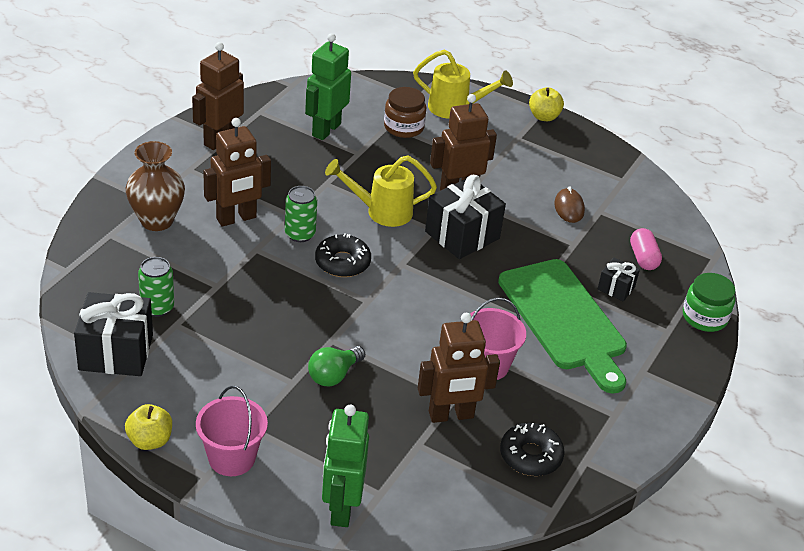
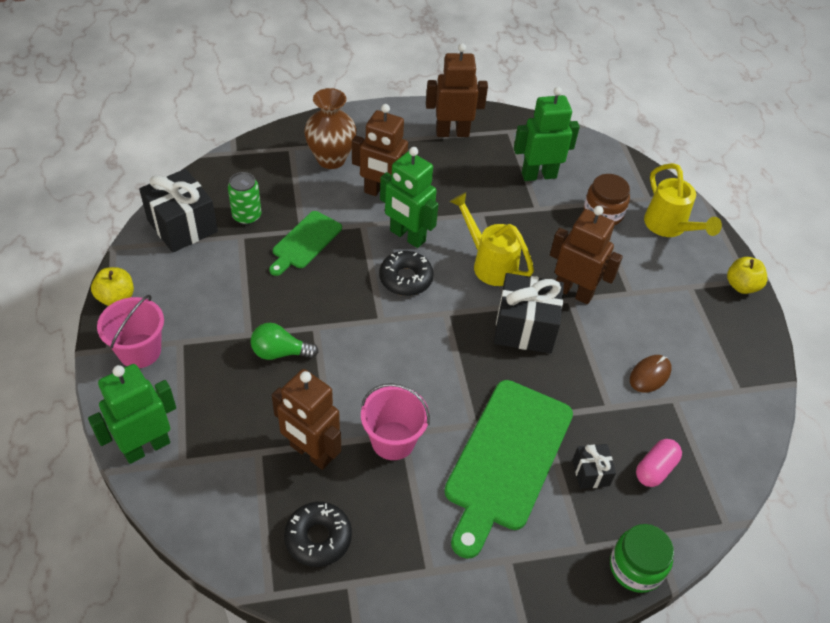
camera: 50 degrees right, 10 degrees up
(233, 292) = (305, 242): none -> green cutting board
(300, 234) = (407, 236): green can -> green robot

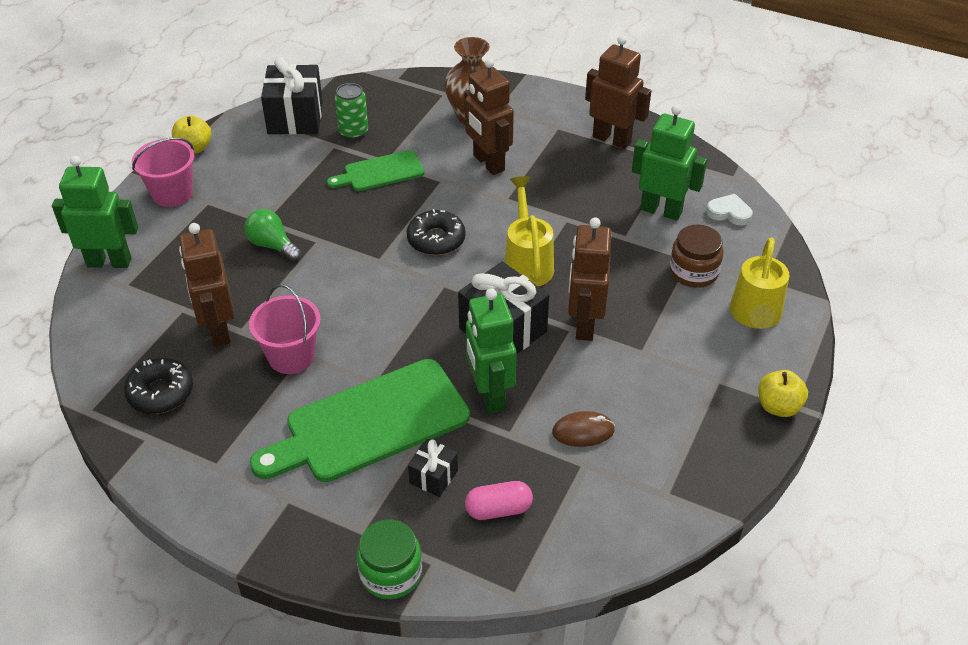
camera: 40 degrees right, 5 degrees down
(407, 236) = (474, 206): green robot -> green robot (489, 395)
(573, 292) = (584, 324): brown robot -> brown robot turned 150 degrees counterclockwise
(582, 155) = (729, 213): none -> white heart

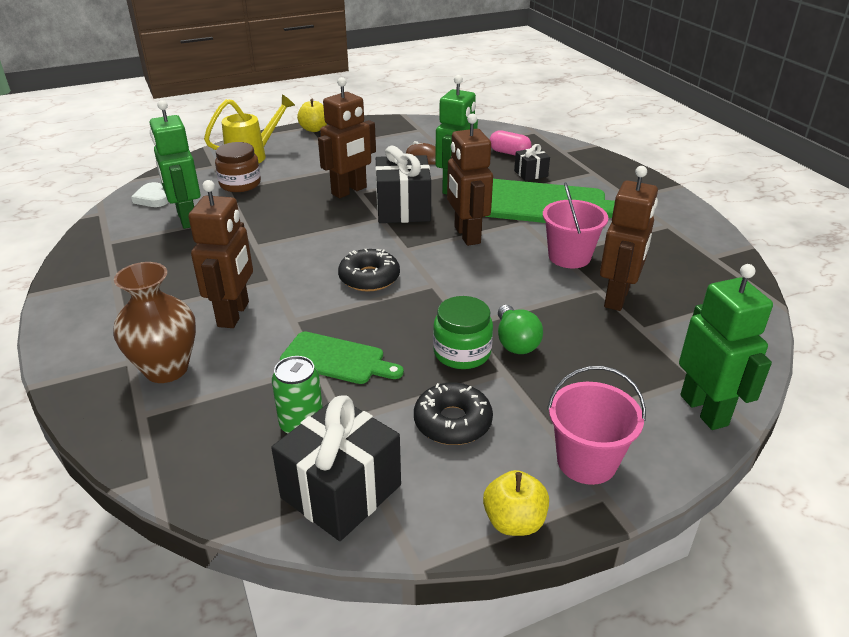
camera: 140 degrees left, 10 degrees down
(109, 262) = (704, 410): green robot -> green robot turned 150 degrees counterclockwise
(160, 392) = (692, 278): black donut -> black donut (452, 422)
(391, 573) = (591, 156): green jar -> green jar (462, 352)
(527, 262) = (328, 233): yellow watering can -> none
(612, 139) = (109, 279): brown robot -> brown robot (466, 235)

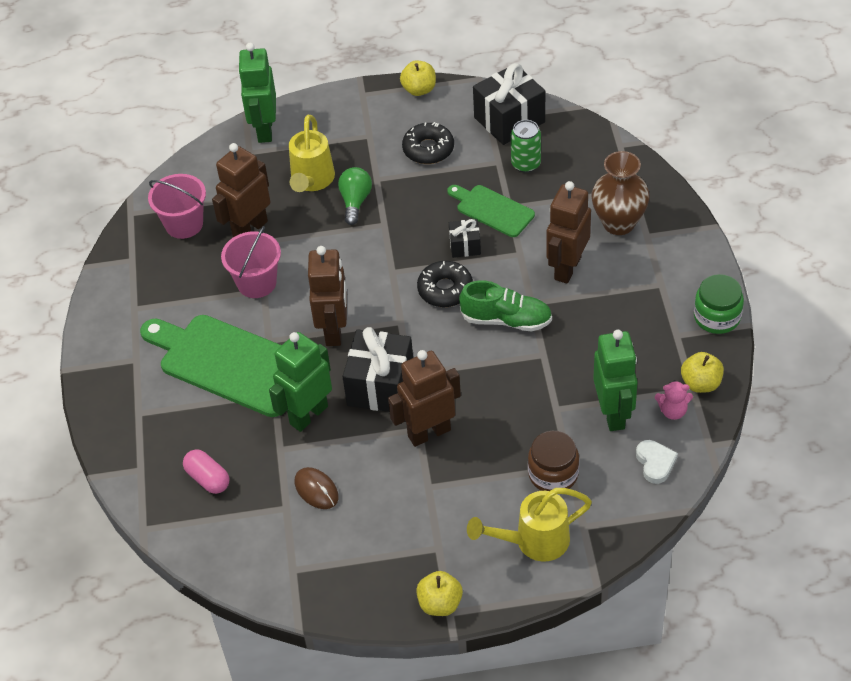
camera: 160 degrees left, 15 degrees up
(97, 246) = (701, 383): none -> yellow apple
(130, 227) = (673, 411): none -> pink teddy bear
(297, 264) = (506, 320): none -> green shoe
(462, 352) = (399, 199): green jar -> green jar (717, 317)
(530, 173) = (210, 426): black gift -> black gift (465, 246)
(586, 356) = (311, 181): none -> yellow watering can
(586, 461) = (360, 112): pink bucket -> pink bucket (184, 224)

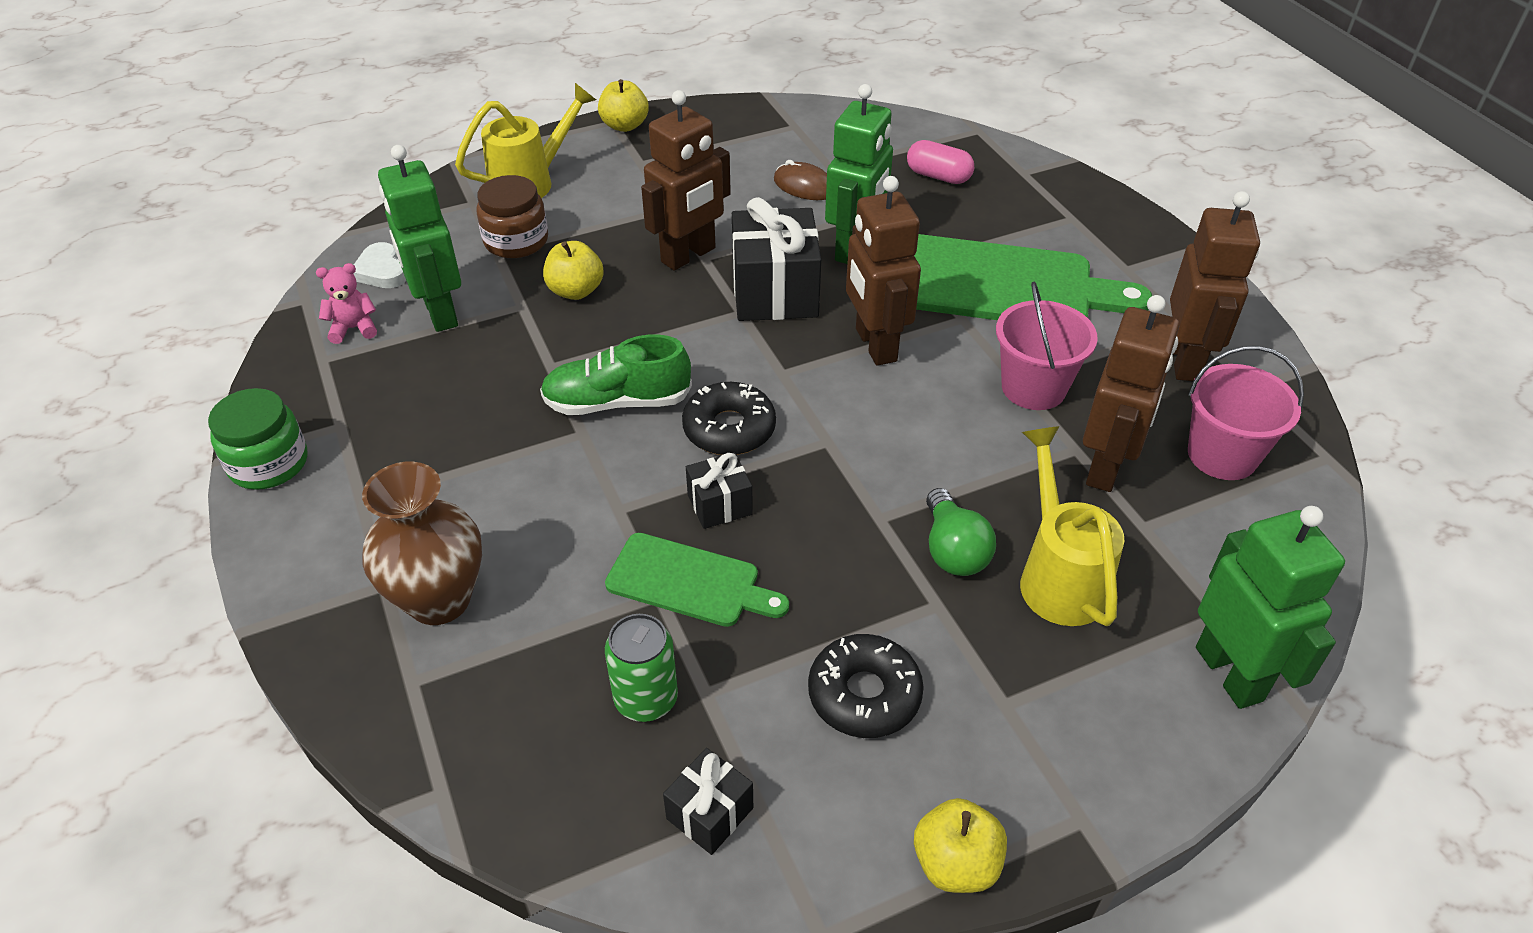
camera: 160 degrees right, 5 degrees down
(509, 120) = (709, 813): black gift -> black gift, size x0.51
(567, 268) = (530, 498): brown robot -> brown robot (1185, 361)
(701, 383) = (308, 367): yellow apple -> yellow apple (576, 291)

